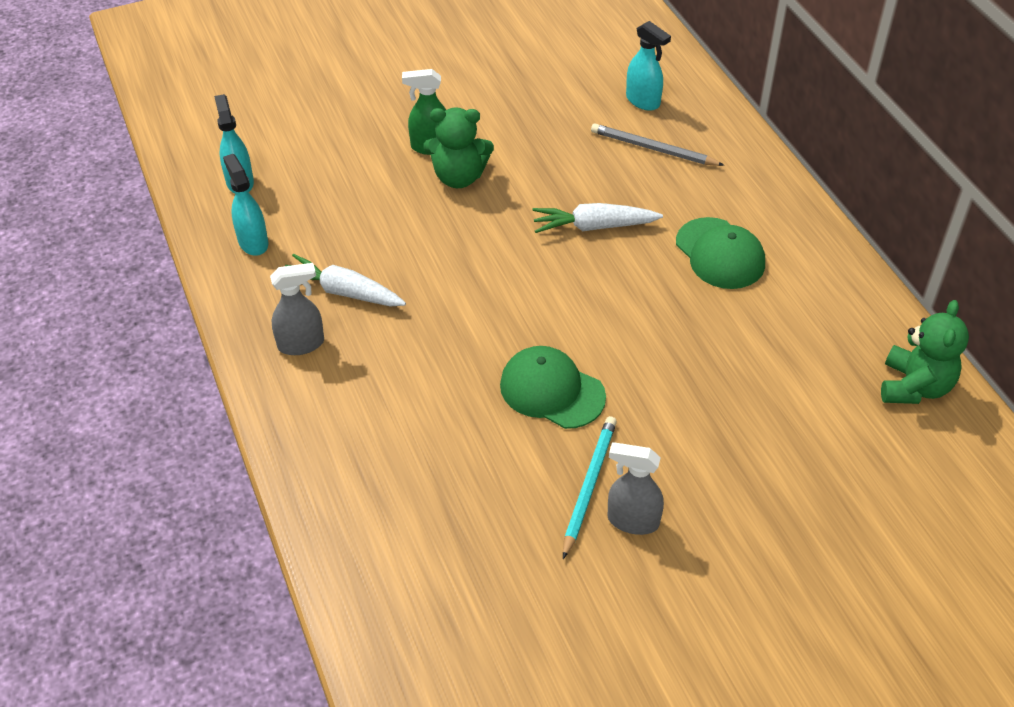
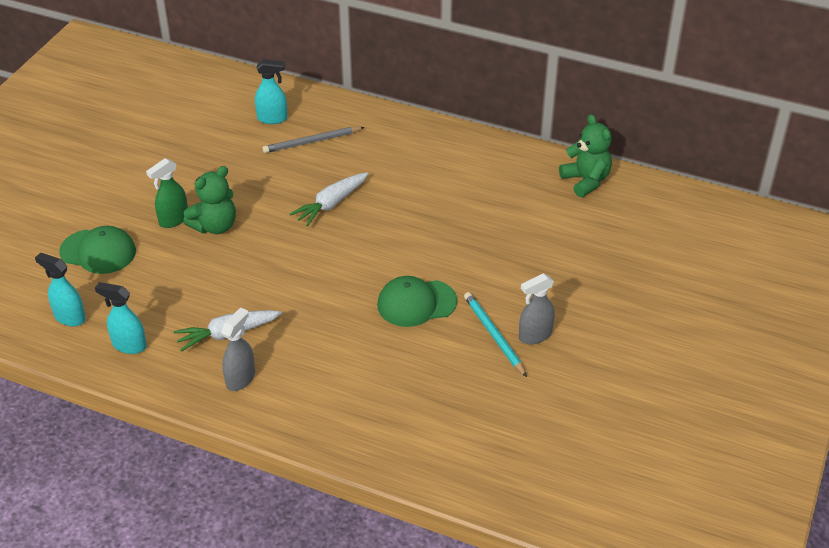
camera: 45 degrees left, 5 degrees down
(720, 254) = (417, 176): green cap -> green cap (98, 251)

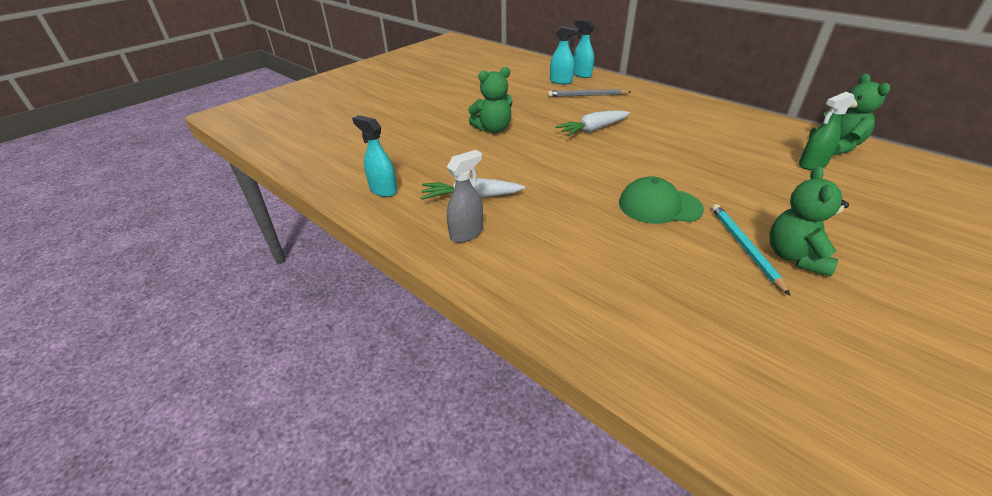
camera: 20 degrees right, 5 degrees down
(69, 317) = (349, 164): turquoise spray bottle -> turquoise spray bottle (581, 74)
(98, 251) = (397, 130): green cap -> none
(173, 220) = (463, 121): green spray bottle -> green spray bottle (812, 165)
(534, 335) = (795, 257): grey spray bottle -> green teddy bear

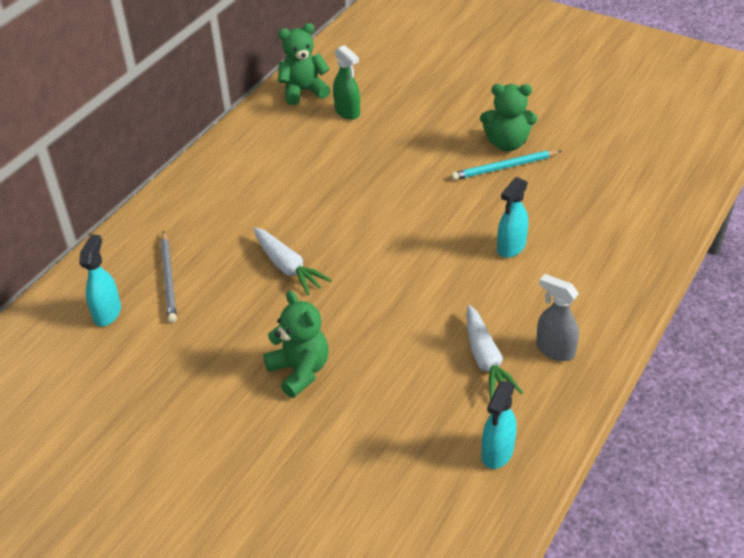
camera: 100 degrees left, 5 degrees up
(581, 74) = (76, 290): turquoise spray bottle -> turquoise spray bottle (511, 247)
(659, 206) = (455, 213): green cap -> none

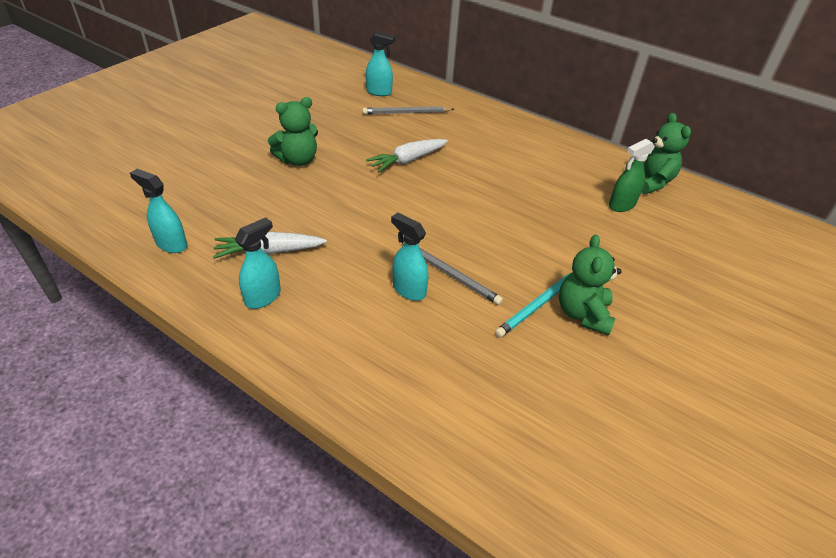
camera: 90 degrees right, 0 degrees up
(481, 221) = (450, 274): none -> grey pencil
(504, 167) = (538, 305): turquoise pencil -> turquoise pencil turned 120 degrees counterclockwise
(554, 350) = (263, 297): grey spray bottle -> turquoise spray bottle

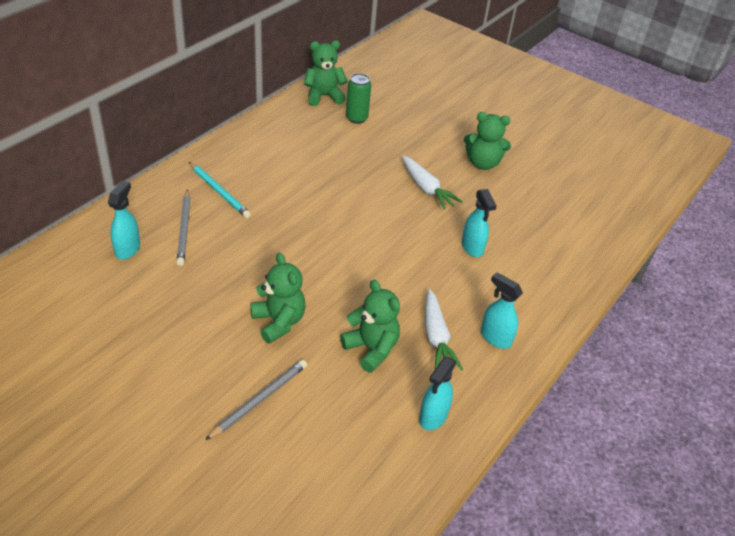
camera: 90 degrees left, 0 degrees up
(260, 209) = (371, 349): none -> green teddy bear
(407, 160) = (284, 235): white carrot -> white carrot (426, 189)
(408, 290) = (472, 248): turquoise spray bottle -> turquoise spray bottle turned 60 degrees counterclockwise
(450, 274) = (451, 223): grey pencil -> grey pencil (259, 400)
(538, 305) = (477, 182): turquoise pencil -> turquoise pencil (219, 192)
(621, 205) = (356, 118): green spray bottle -> green can

